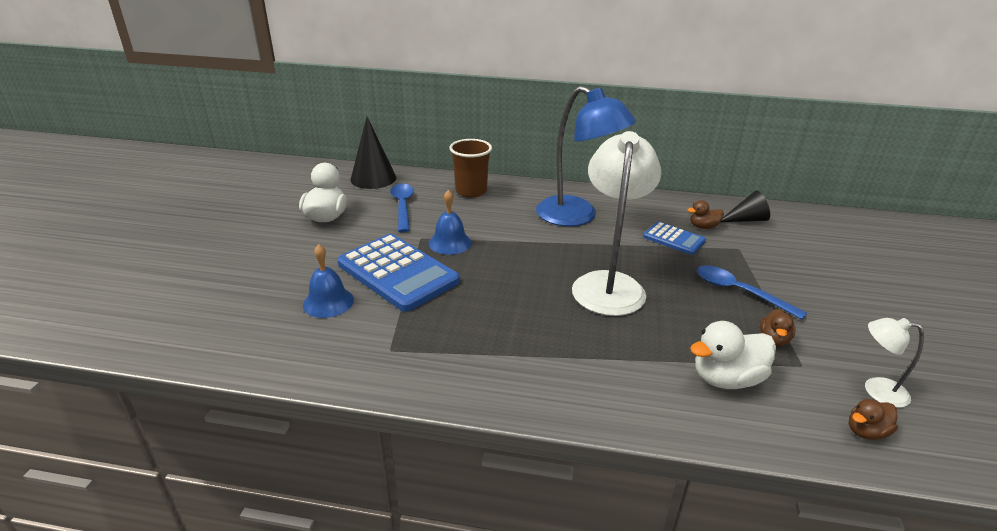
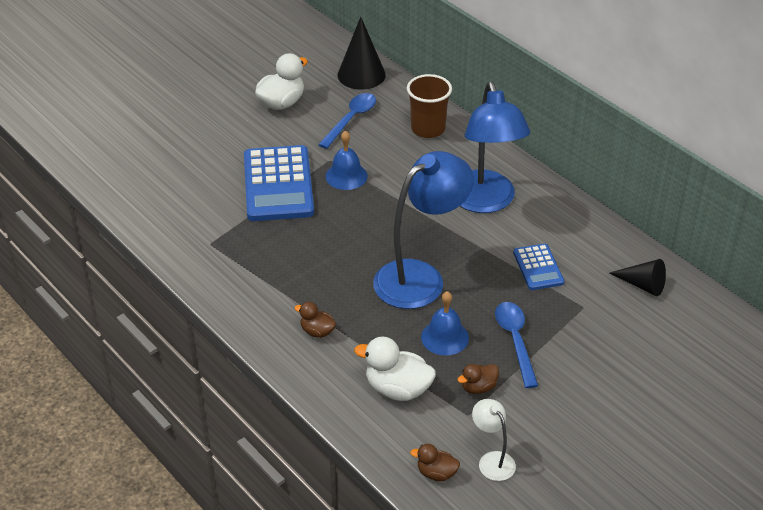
camera: 40 degrees right, 10 degrees up
(328, 302) = (208, 185): blue bell -> blue bell (445, 337)
(609, 284) = (420, 277): white lamp -> blue lamp
(703, 227) = (586, 270): brown duck -> brown duck (317, 331)

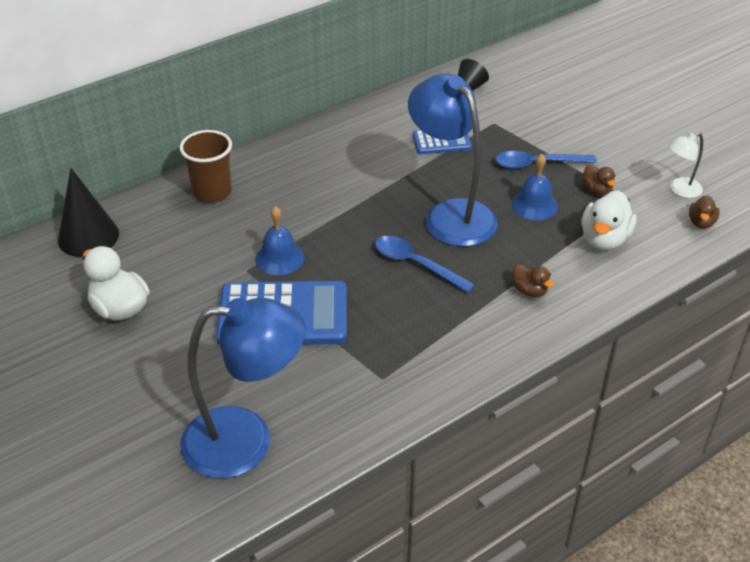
camera: 85 degrees left, 0 degrees up
(317, 331) = (529, 291): brown duck -> brown duck turned 75 degrees counterclockwise
(351, 120) = (175, 249): blue spoon -> blue spoon (416, 264)
(485, 202) = (343, 163): blue lamp -> blue lamp (246, 441)

